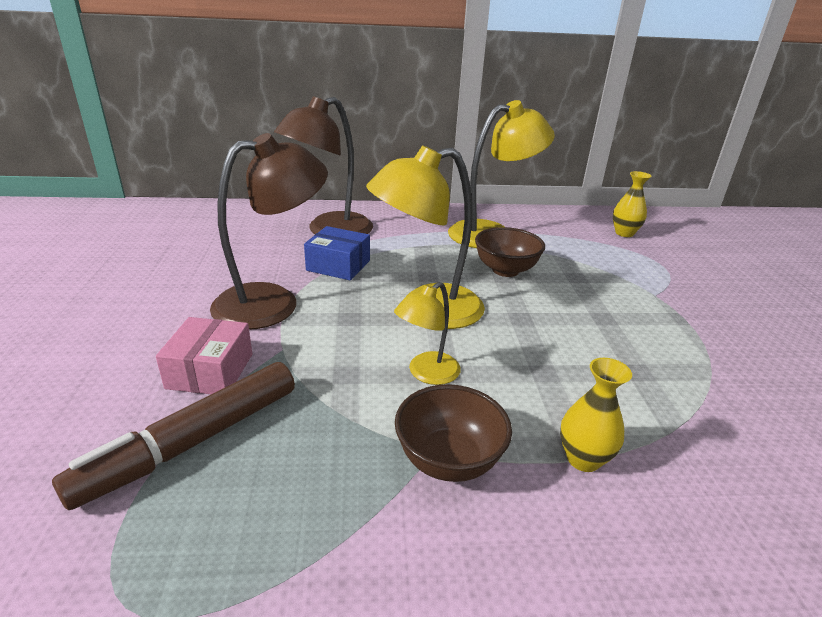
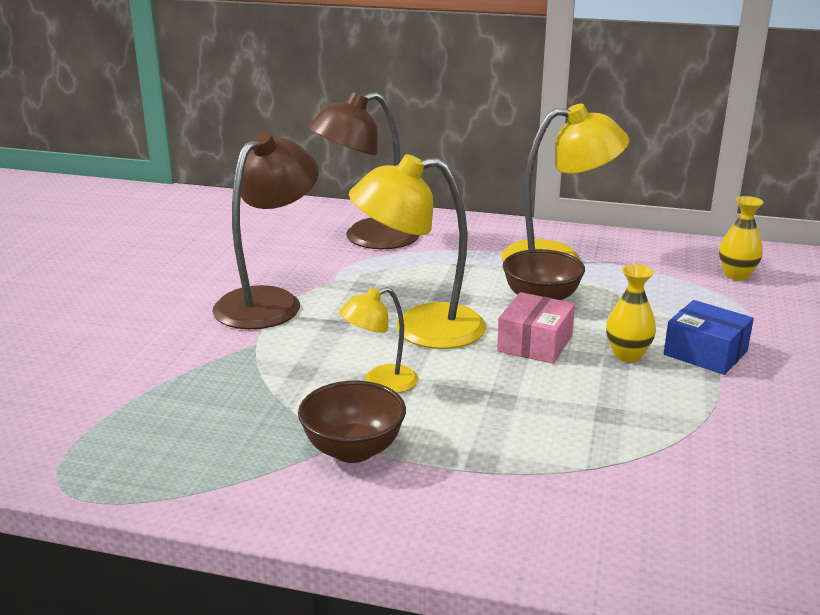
camera: 20 degrees right, 5 degrees down
(193, 442) = (147, 401): brown marker -> none
(210, 371) = (184, 351): pink box -> pink box (535, 343)
(273, 302) = (269, 301): brown lamp -> brown lamp turned 45 degrees counterclockwise
(338, 265) = (355, 274): blue box -> blue box (705, 353)
(583, 459) = (481, 471): yellow vase -> yellow vase (627, 355)

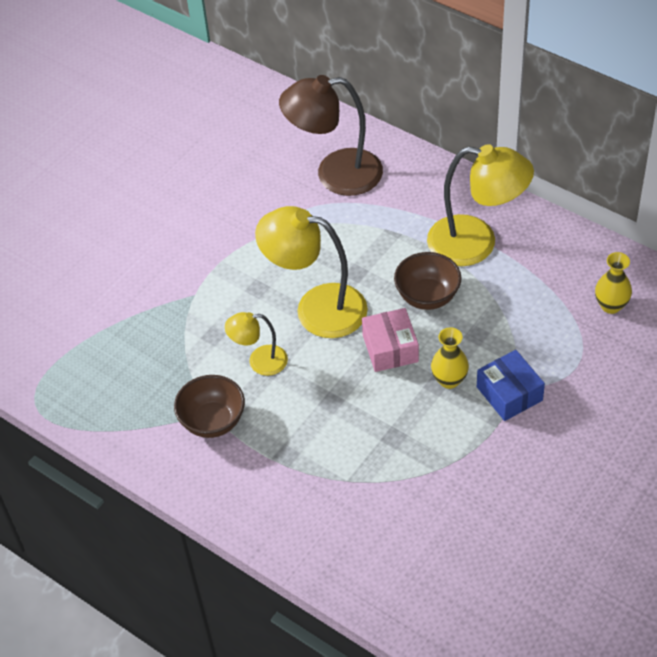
camera: 25 degrees right, 25 degrees up
(269, 301) = (222, 245): brown lamp -> none
(535, 343) = (390, 348): pink box -> pink box turned 60 degrees counterclockwise

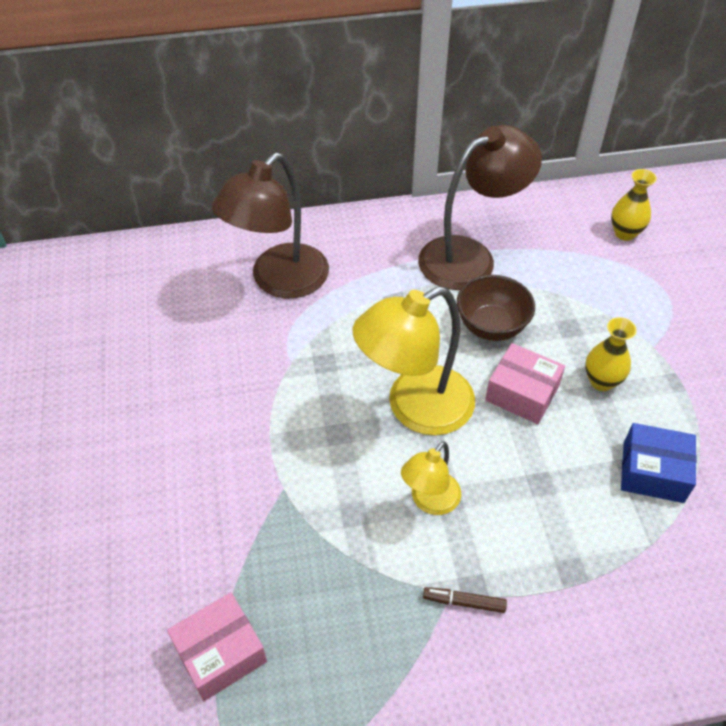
camera: 50 degrees left, 0 degrees up
(77, 346) = (220, 653): none -> pink box
(213, 421) = (464, 602): brown bowl -> brown marker
(476, 243) = (470, 256): yellow lamp -> brown lamp
(509, 393) = (656, 355): blue box -> blue box (653, 472)

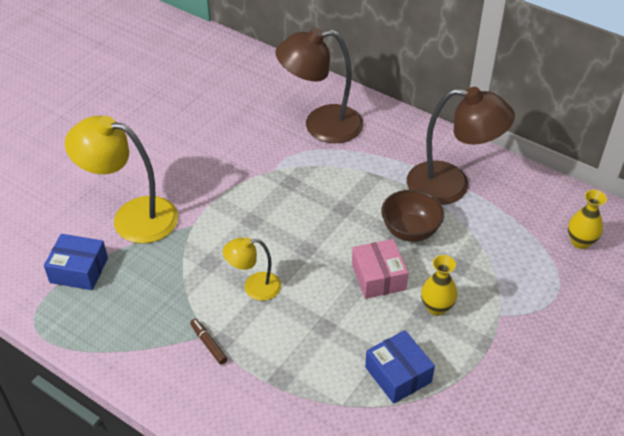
camera: 45 degrees right, 5 degrees down
(220, 653) = (79, 270): pink box -> blue box
(415, 408) = (307, 239): yellow lamp -> yellow lamp (132, 217)

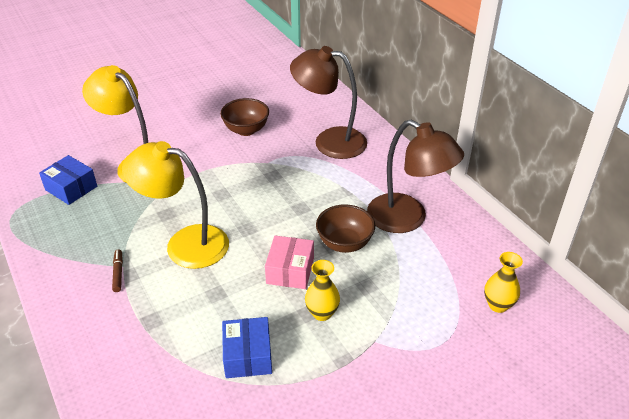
camera: 25 degrees right, 5 degrees down
(224, 140) = (246, 130): none -> brown bowl
(254, 287) = (185, 243): yellow lamp -> yellow lamp, size x1.87

